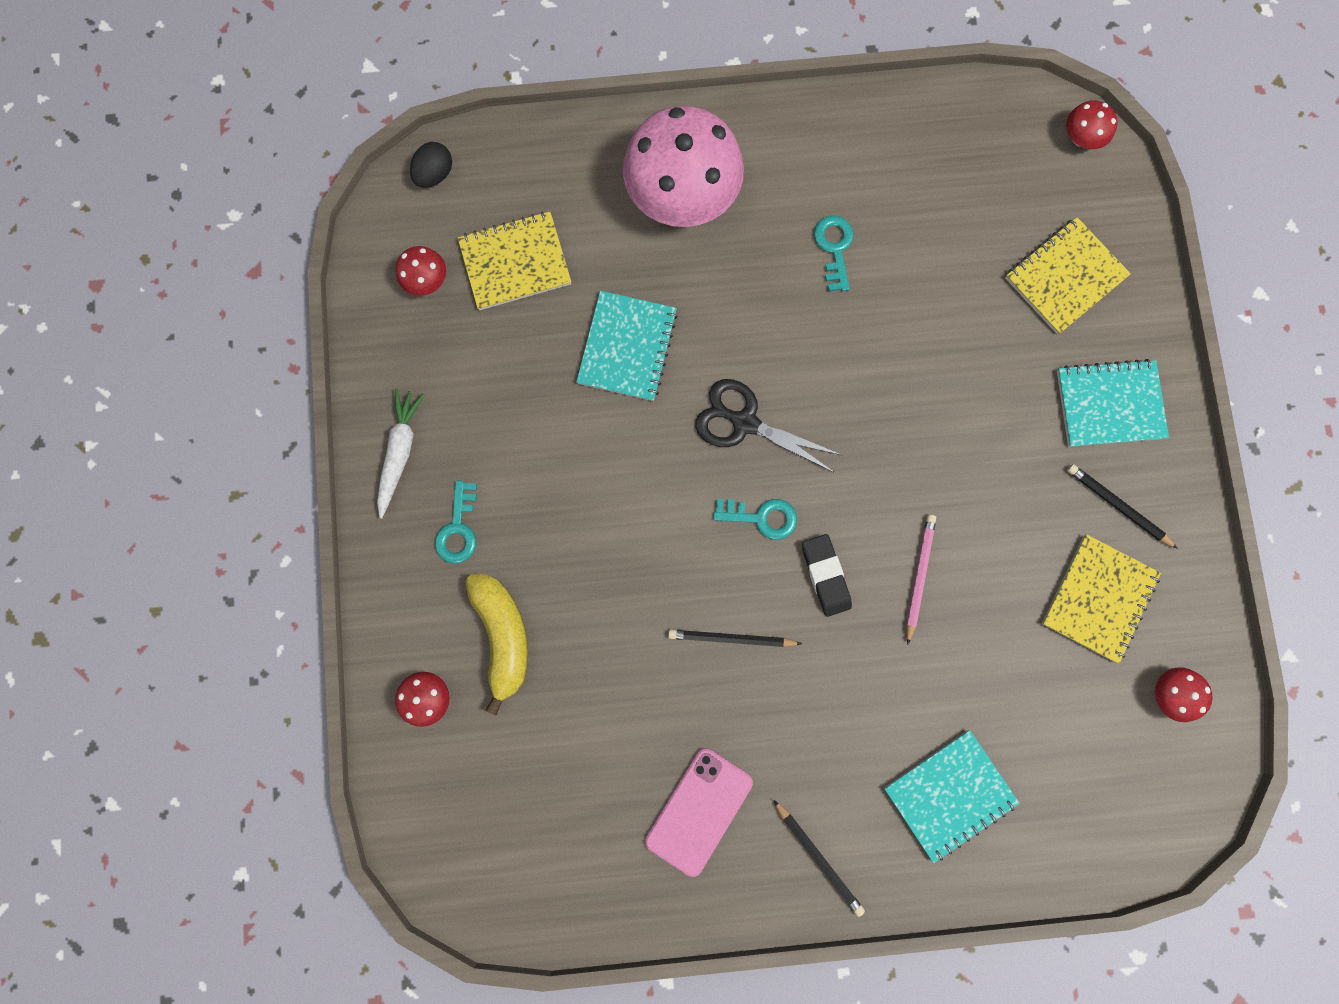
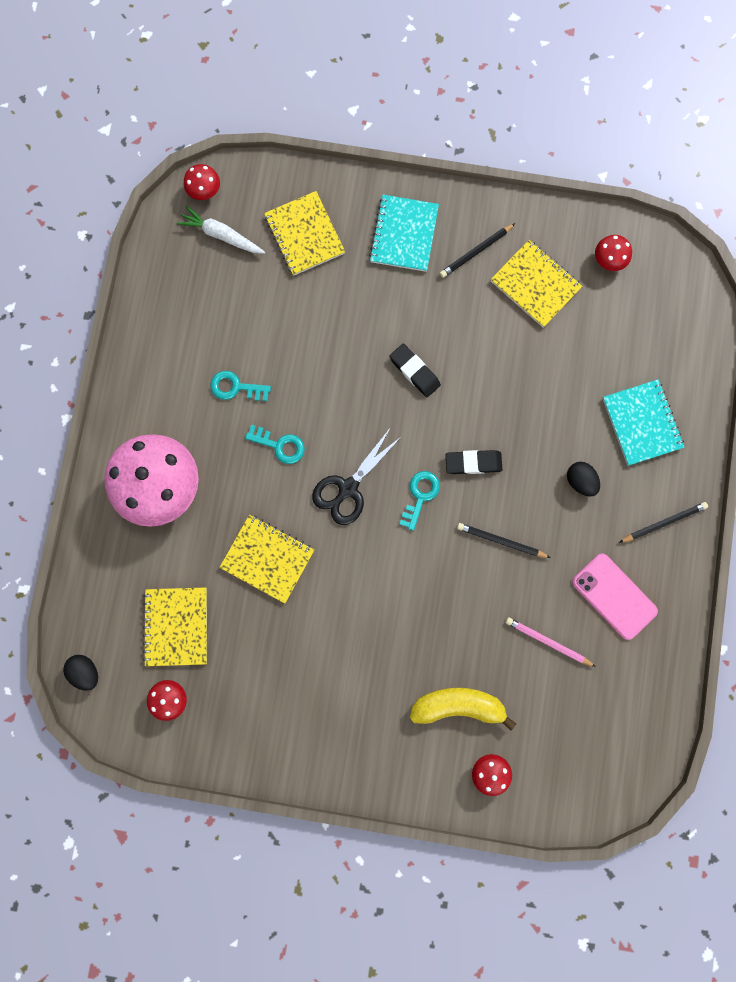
camera: 75 degrees left, 0 degrees up
(400, 452) = (300, 751): white carrot -> white carrot (221, 235)
(458, 529) = (371, 720): turquoise key -> turquoise key (280, 445)
(627, 347) = (267, 559): turquoise notebook -> yellow notebook
(731, 638) = (501, 541): black pencil -> black pencil turned 90 degrees clockwise
(842, 727) = (580, 481): none -> black egg
(919, 576) = (490, 399): pink pencil -> pink pencil (548, 642)
(925, 467) = (414, 371): none -> black eraser

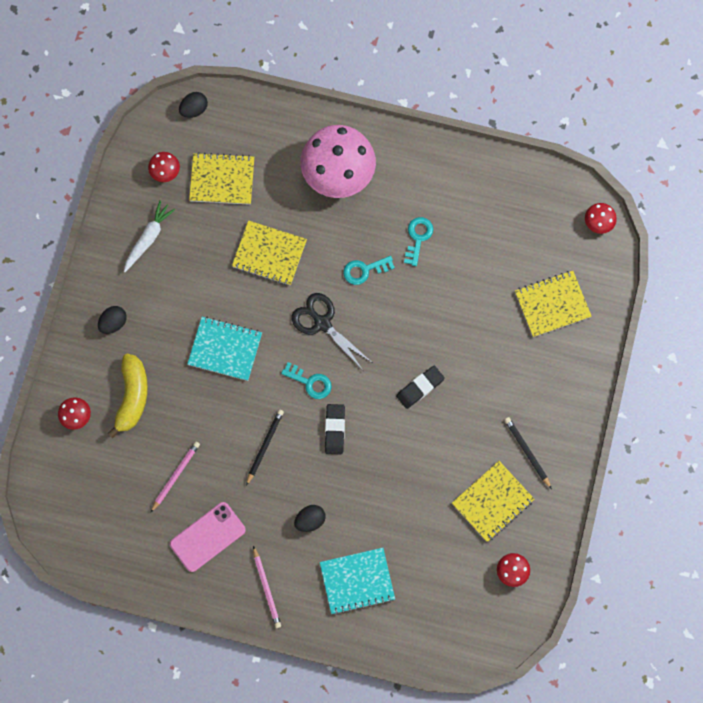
camera: 95 degrees right, 5 degrees down
(221, 235) = (556, 234): white carrot -> white carrot (148, 238)
(267, 559) = (269, 254): yellow notebook -> yellow notebook turned 75 degrees clockwise
(280, 445) = (364, 270): turquoise key -> turquoise key turned 45 degrees clockwise
(369, 740) = (113, 323): none -> black egg
(404, 234) = (547, 390): turquoise notebook -> turquoise notebook (225, 349)
(663, 522) = (266, 588): black pencil -> pink pencil

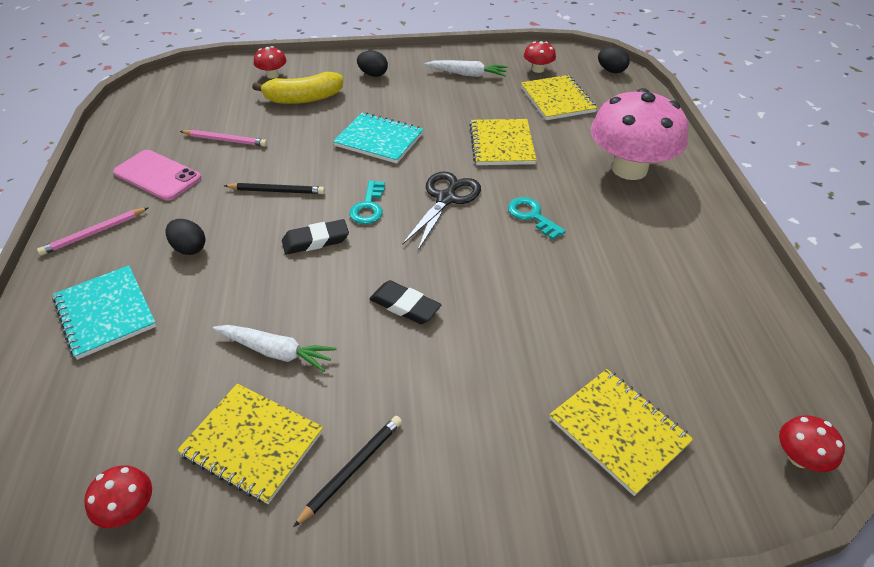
camera: 70 degrees right, 30 degrees down
(225, 349) = (379, 140): turquoise notebook -> turquoise notebook turned 60 degrees counterclockwise
(418, 238) = (606, 251): turquoise key -> none
(430, 477) = (276, 352): none -> white carrot

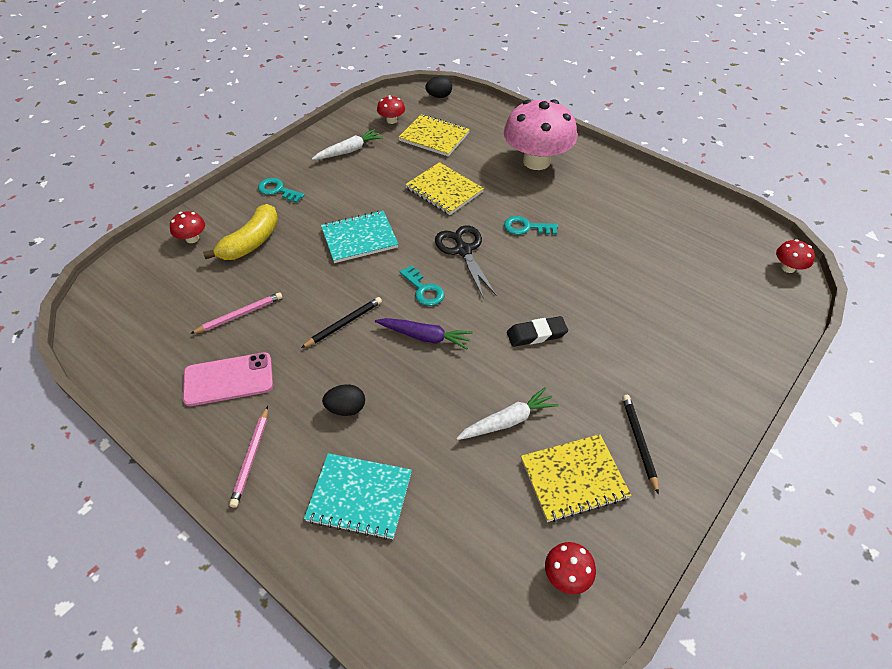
camera: 45 degrees left, 5 degrees up
(315, 241) = (424, 337): black eraser -> purple carrot
(373, 74) = (278, 190): black egg -> turquoise key
(618, 431) = (716, 315): yellow notebook -> none

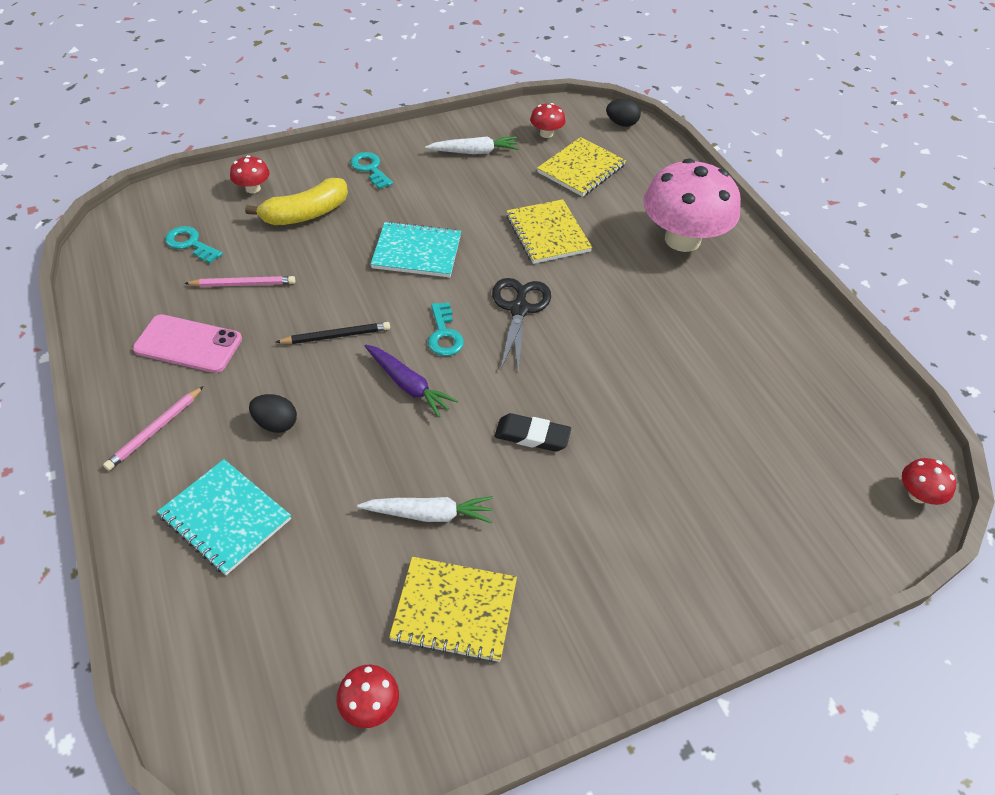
camera: 25 degrees right, 0 degrees up
(434, 137) = (581, 169): yellow notebook -> yellow notebook turned 75 degrees clockwise
(526, 227) = (611, 311): turquoise key -> turquoise key (190, 244)
(639, 442) = (559, 608): black pencil -> none

